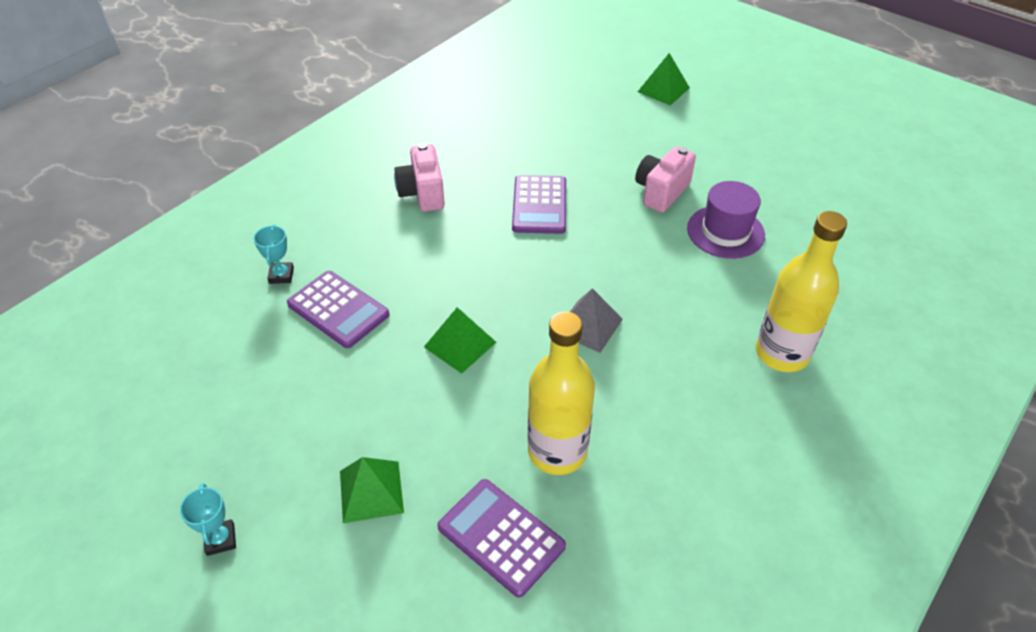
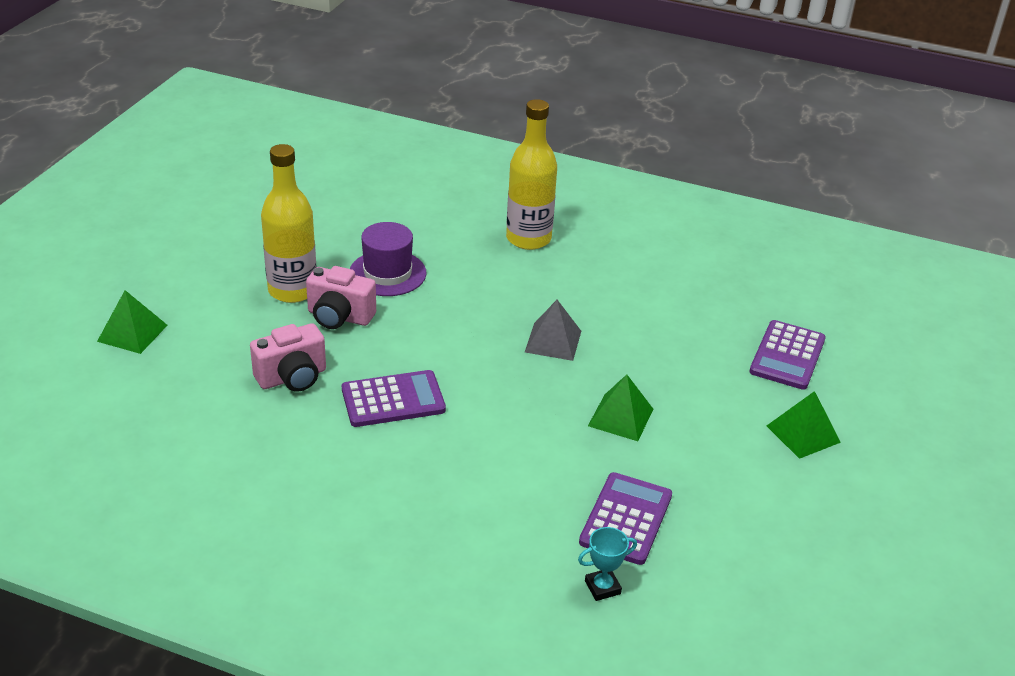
camera: 110 degrees left, 10 degrees down
(220, 539) = (909, 511): turquoise trophy -> none
(422, 193) = (407, 501): pink camera -> pink camera (292, 377)
(557, 451) = (696, 340): yellow bottle -> yellow bottle (292, 290)

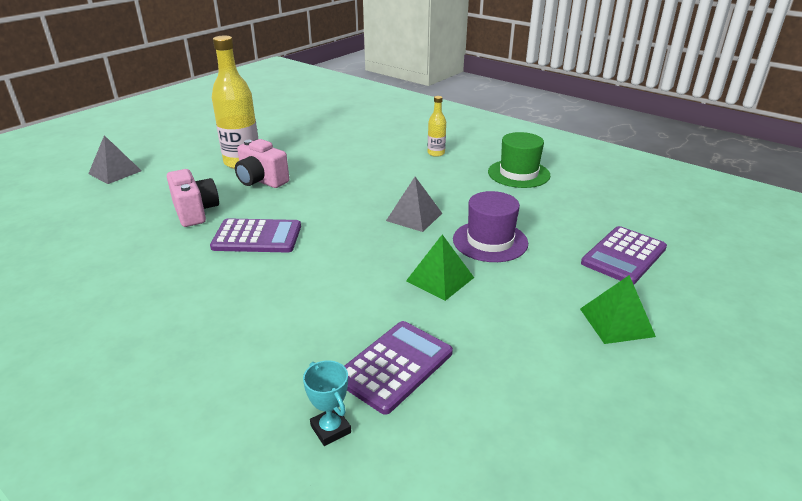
camera: 20 degrees right, 5 degrees down
(132, 333) = (115, 172): green pyramid -> grey pyramid
(292, 377) = (195, 212): pink camera -> pink camera turned 105 degrees counterclockwise
(387, 273) = (317, 161): purple hat -> purple hat (490, 241)
(528, 239) = (436, 153): yellow bottle -> yellow bottle, size x0.49
(602, 587) = (330, 429): turquoise trophy -> turquoise trophy turned 60 degrees clockwise
(639, 258) = (518, 174): none -> green hat

